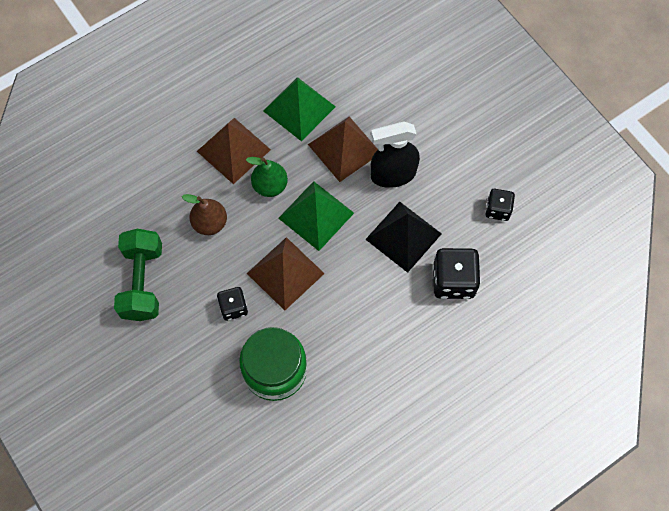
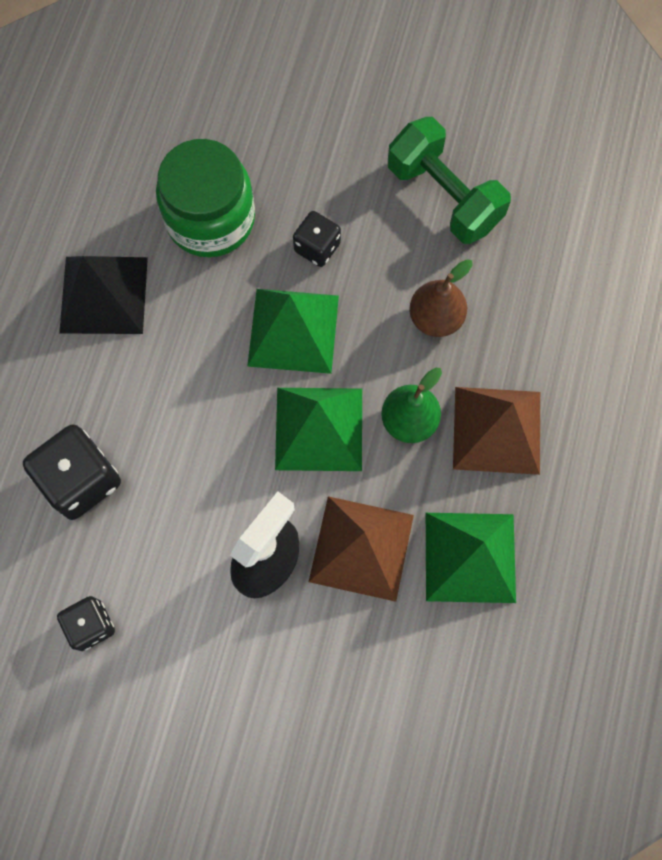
camera: 140 degrees right, 5 degrees up
(285, 273) = (293, 330): brown pyramid -> green pyramid
(403, 236) = (188, 489): black pyramid -> black pyramid (104, 295)

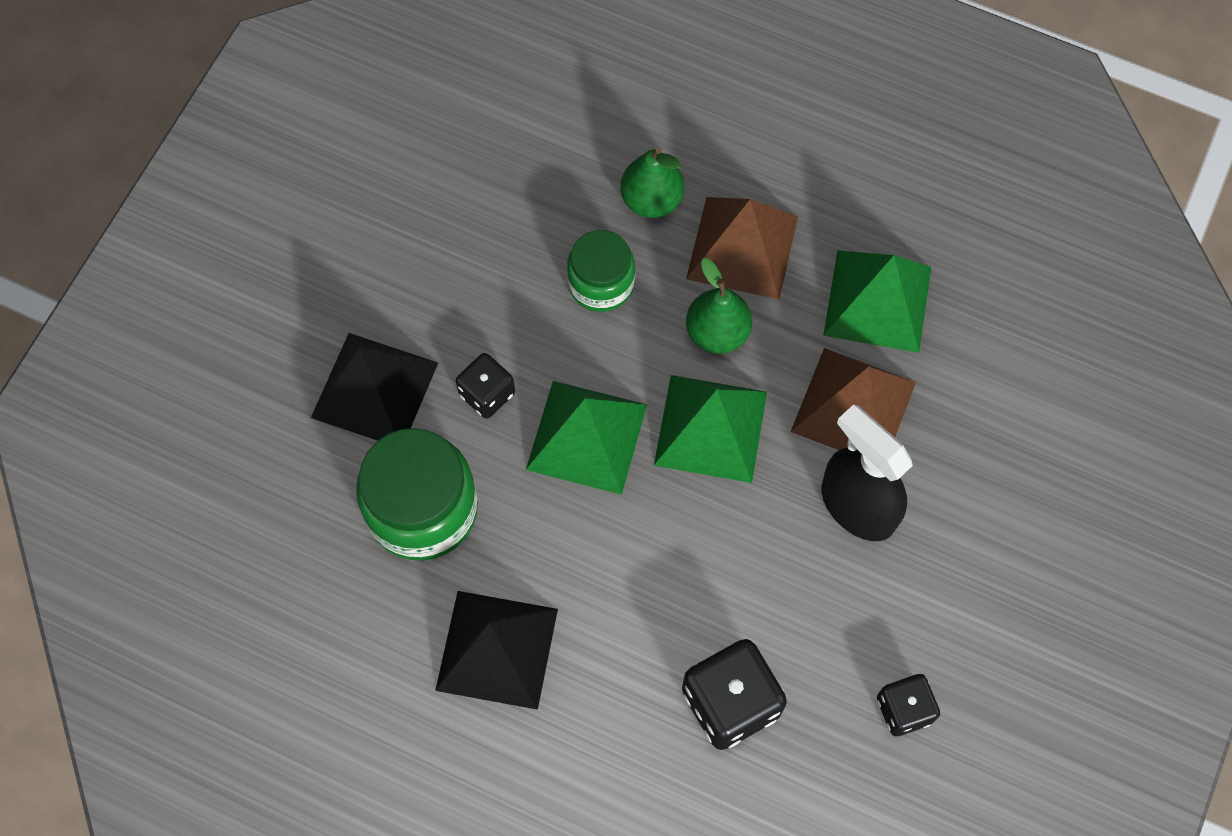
camera: 80 degrees left, 5 degrees down
(305, 164) = (375, 390): none -> black pyramid
(435, 318) = (601, 283): brown pear -> green jar
(444, 196) = (452, 246): green dumbbell -> none
(525, 346) = (651, 200): none -> green pear

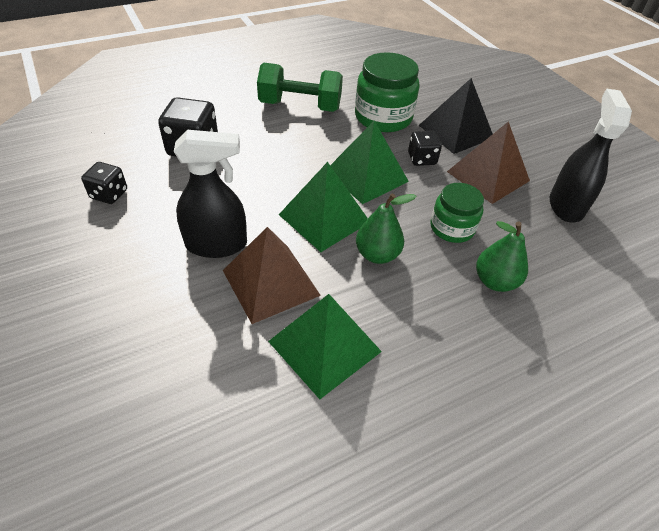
camera: 125 degrees right, 20 degrees down
(444, 184) = (566, 205): none -> black spray bottle
(497, 649) = (300, 106): black pyramid -> green dumbbell
(742, 247) = (425, 302): brown pyramid -> brown pyramid (488, 176)

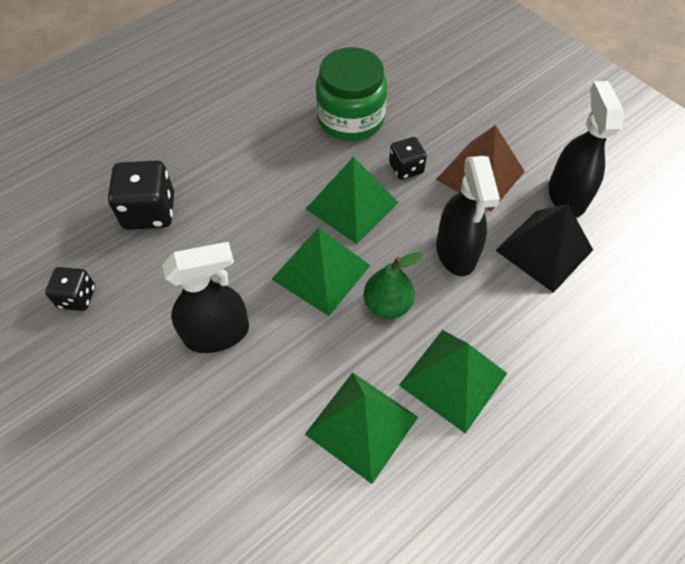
camera: 10 degrees left, 10 degrees up
(271, 282) = (288, 366): brown pyramid -> none
(300, 106) = (253, 123): green dumbbell -> none
(424, 327) = (453, 379): none -> green pyramid
(452, 228) = (456, 252): green jar -> black spray bottle
(455, 131) = (434, 121): black pyramid -> black pyramid (544, 250)
(495, 281) = (511, 308): green pear -> none

